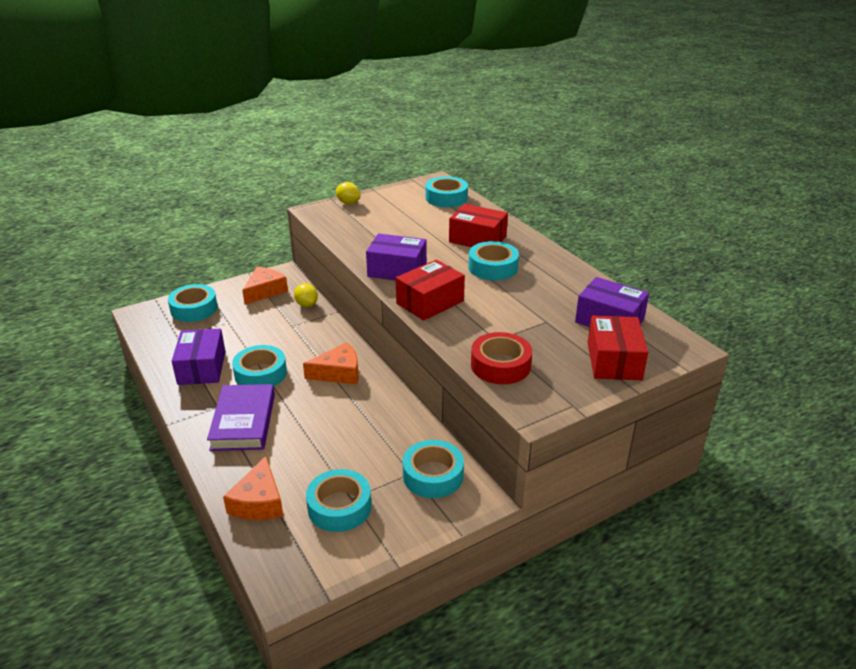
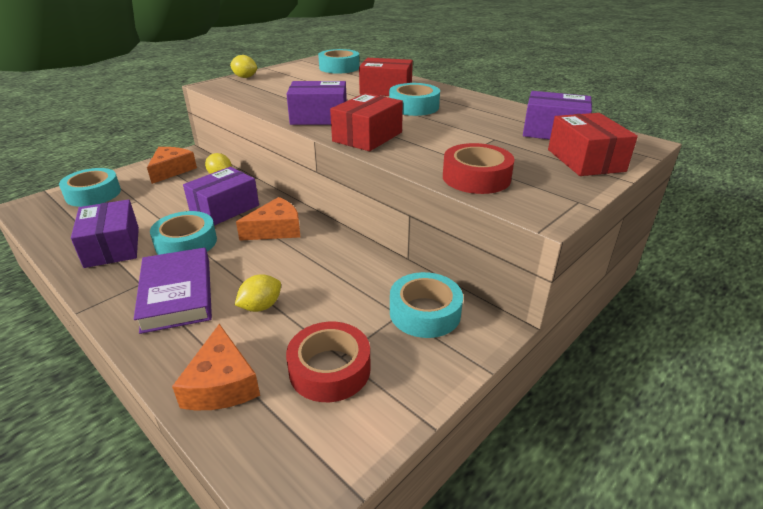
camera: 15 degrees left, 0 degrees up
(301, 342) = (224, 208): none -> purple box
(304, 445) = (261, 306): none -> yellow lemon
(339, 507) = (330, 369): turquoise tape -> red tape

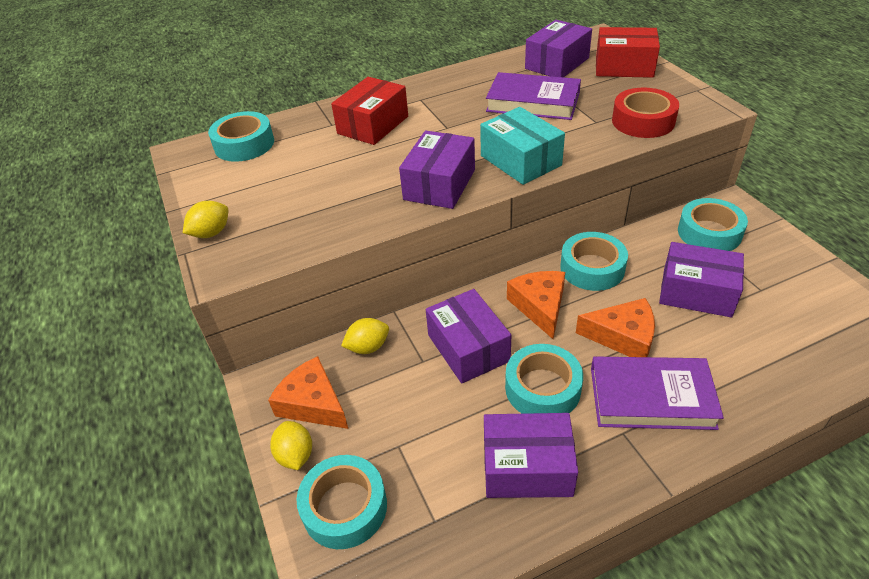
camera: 65 degrees left, 10 degrees up
(221, 384) = (793, 367): orange cheese -> orange cheese (623, 337)
(261, 306) = (685, 332): yellow lemon -> yellow lemon (295, 455)
(320, 310) = (696, 292): none -> purple box
(330, 369) = (777, 298): red tape -> none
(367, 137) = (520, 160): red box -> turquoise box
(414, 107) = (445, 118): turquoise tape -> turquoise tape (592, 268)
(467, 131) = (533, 102): none -> purple book

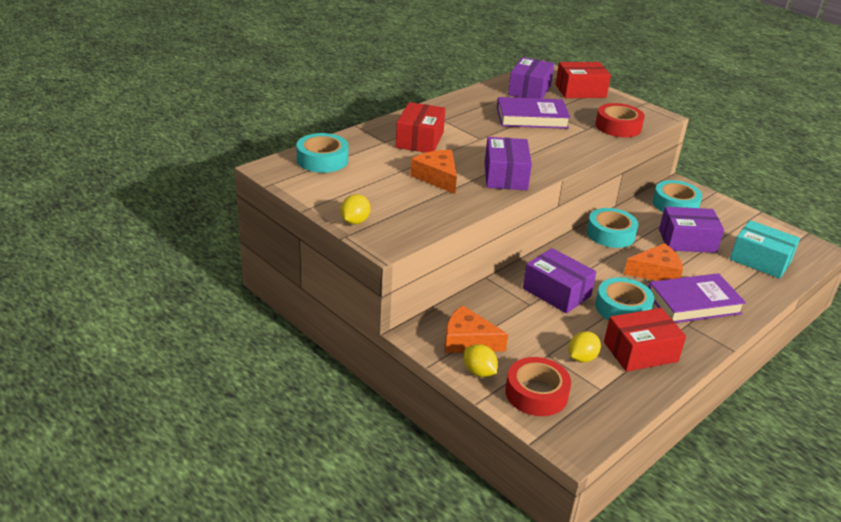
camera: 25 degrees left, 10 degrees down
(345, 507) = (536, 393): turquoise tape -> red tape
(368, 347) = (483, 301): yellow lemon -> yellow lemon (582, 358)
(520, 160) = (552, 157): turquoise box -> turquoise box (760, 260)
(527, 467) = (640, 352): purple box -> red box
(540, 306) = (590, 261): orange cheese -> orange cheese (437, 177)

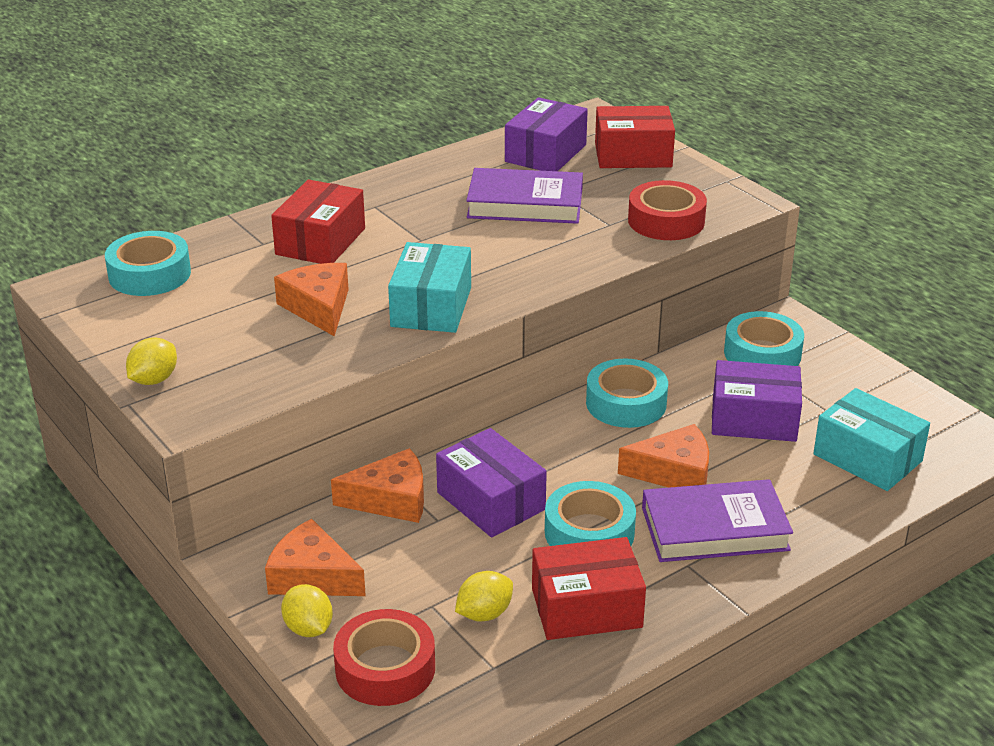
camera: 10 degrees right, 0 degrees up
(496, 293) = (391, 500): none -> orange cheese
(505, 176) = (431, 307): purple box -> turquoise box

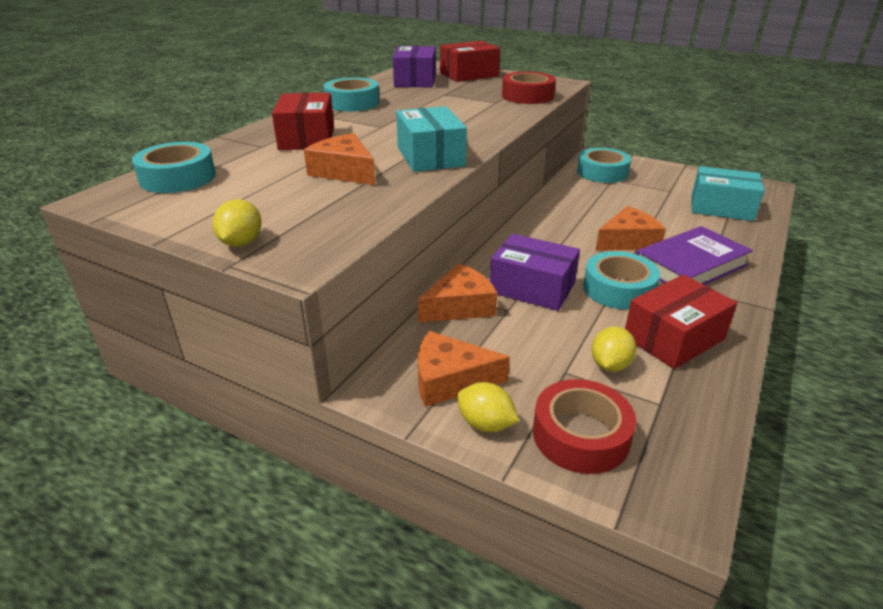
camera: 25 degrees left, 0 degrees up
(525, 204) = (431, 101): purple book -> none
(626, 403) = (555, 212): turquoise tape -> turquoise tape (352, 103)
(754, 419) = (638, 203): purple box -> none

